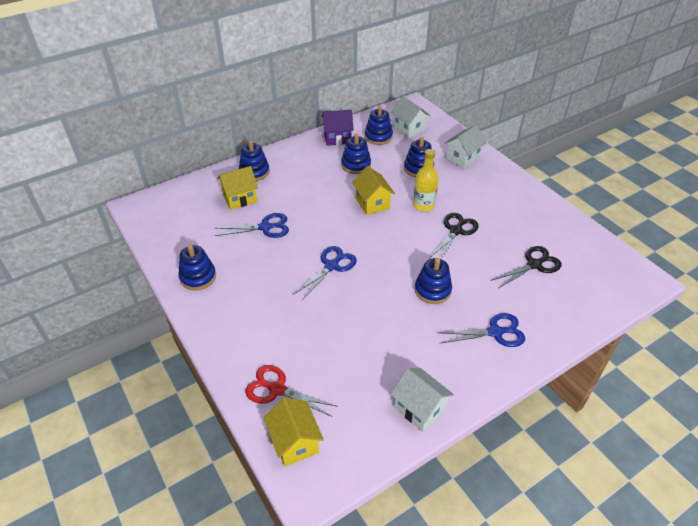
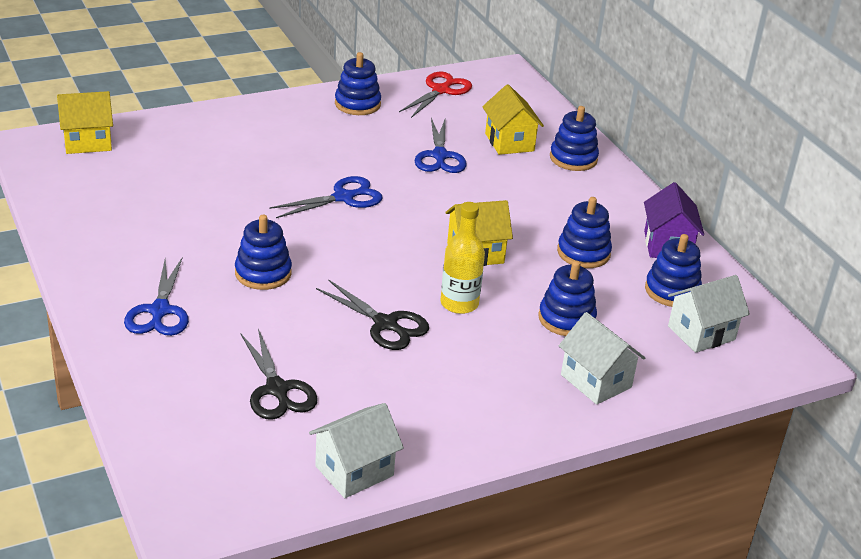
camera: 95 degrees right, 10 degrees down
(277, 389) = (160, 139): red scissors -> red scissors (441, 90)
(331, 266) = (343, 197): blue scissors -> blue scissors turned 75 degrees counterclockwise
(419, 408) = (78, 225): white house -> white house (354, 471)

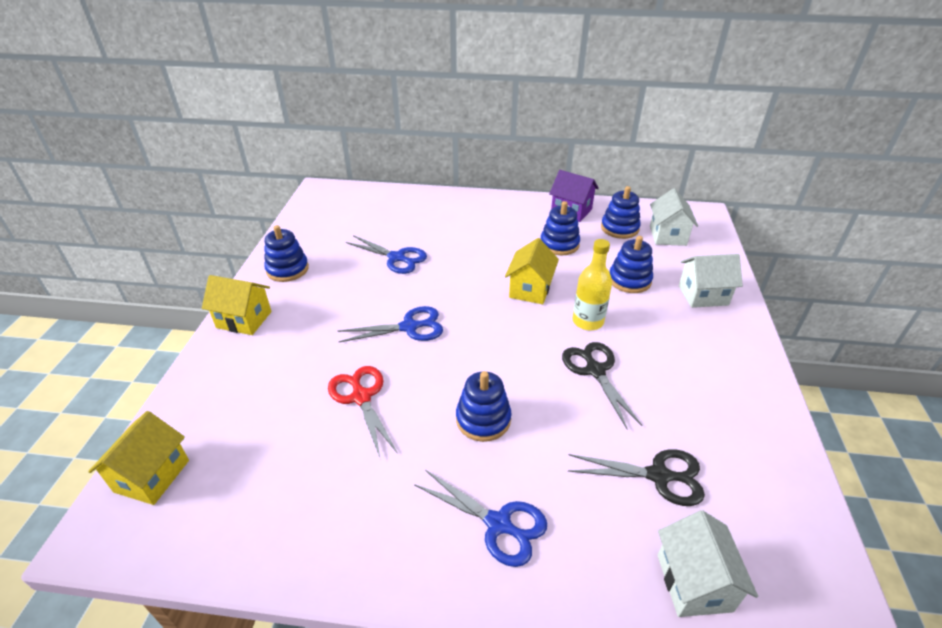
camera: 55 degrees left, 5 degrees up
(343, 197) = (409, 327): blue scissors -> blue scissors turned 75 degrees clockwise
(354, 471) = (783, 465): white house -> white house (694, 582)
(385, 324) = (595, 370): black scissors -> black scissors turned 90 degrees counterclockwise
(441, 90) = (314, 224): red scissors -> red scissors (361, 397)
(509, 142) = (408, 222): yellow house -> yellow house (244, 319)
(573, 158) = (450, 206): blue stacking toy -> none

